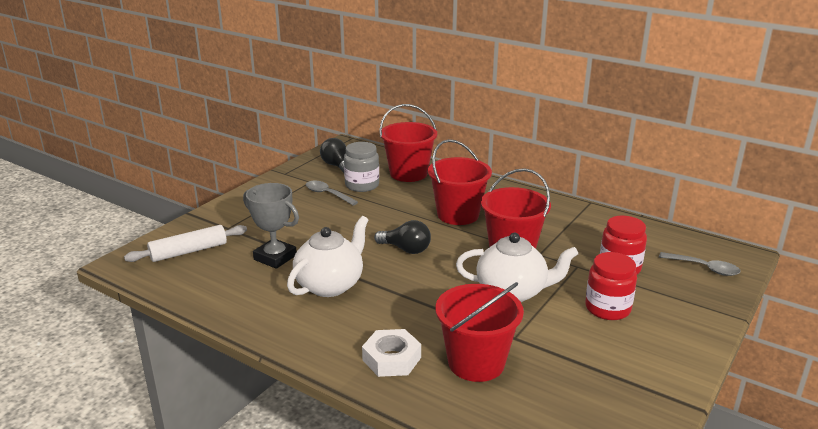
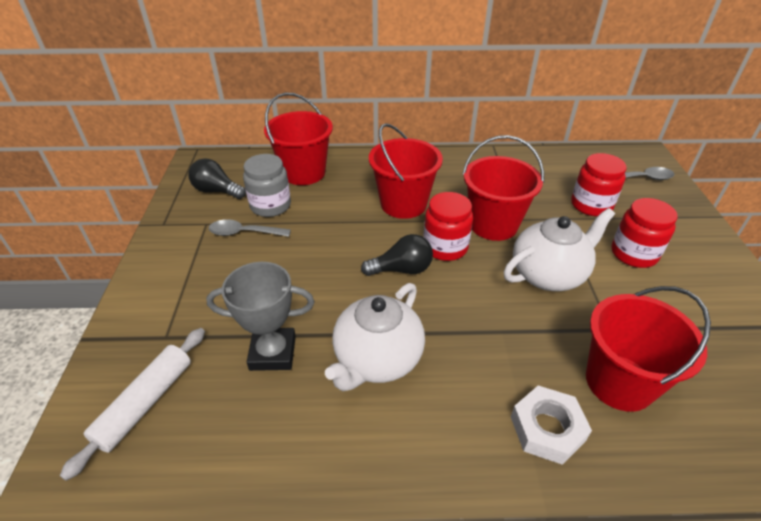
camera: 35 degrees left, 15 degrees up
(330, 285) = (377, 360): white teapot -> white teapot turned 150 degrees counterclockwise
(454, 249) = (445, 247): none -> red jar

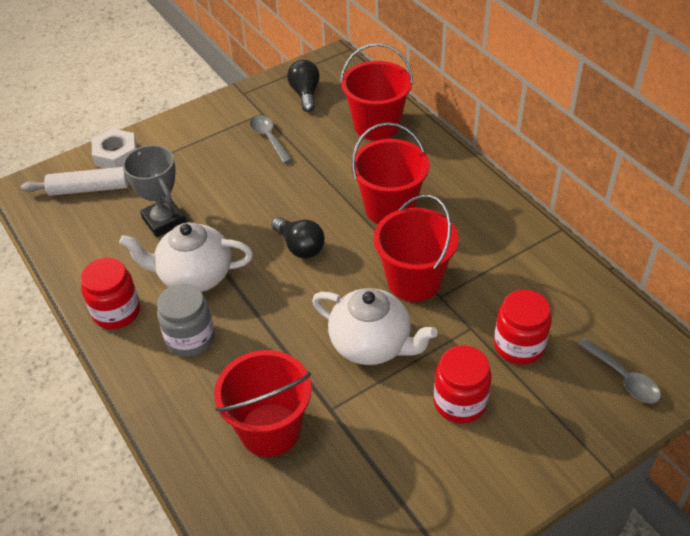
camera: 60 degrees right, 5 degrees up
(270, 206) = (314, 133): grey jar -> grey jar (190, 338)
(445, 247) = (351, 261): red jar -> red jar (116, 312)
(547, 429) = (193, 396): white nut -> white nut (116, 154)

